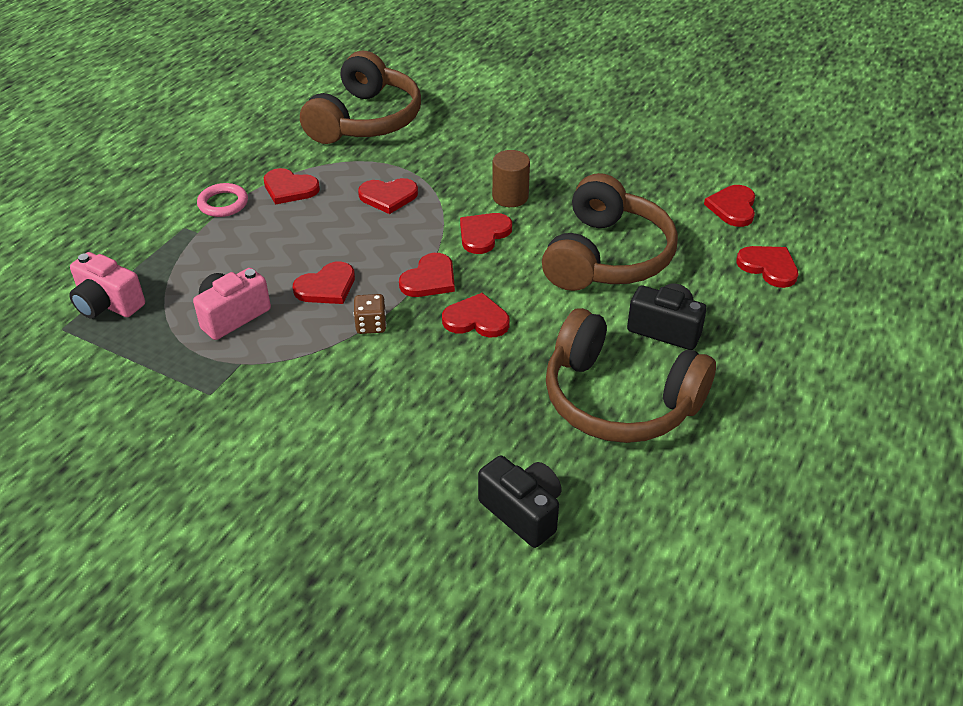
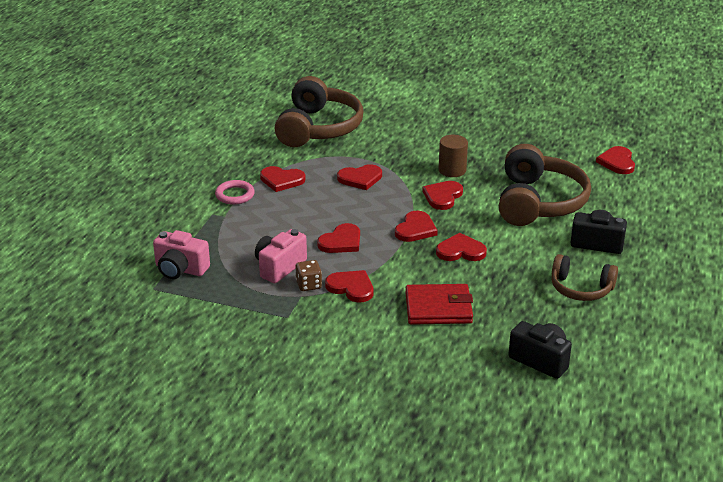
camera: 10 degrees left, 10 degrees down
(371, 325) = (385, 262): brown dice -> brown dice (309, 285)
(413, 406) = (438, 308): none -> red wallet
(619, 400) = (581, 289): brown headphones -> brown headphones, size x0.57
(768, 267) = (655, 197): red heart -> red heart (351, 287)

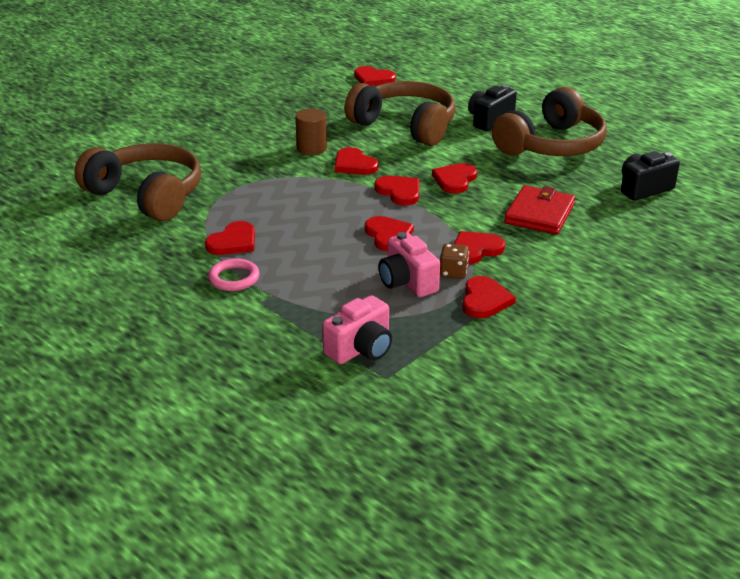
camera: 65 degrees left, 0 degrees up
(360, 179) = (278, 197): red heart -> red heart (484, 300)
(581, 289) = (552, 145): brown headphones -> brown headphones, size x1.74

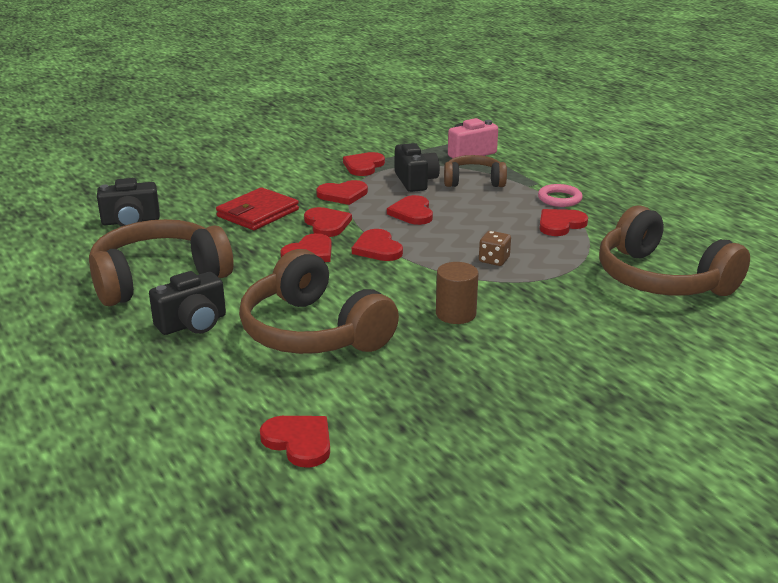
camera: 165 degrees left, 5 degrees down
(339, 293) = (473, 181): none -> brown headphones
(354, 164) = (411, 285): red heart -> red heart (327, 224)
(407, 282) = (415, 181): pink camera -> black camera
(453, 272) = (374, 183): brown dice -> brown dice (494, 260)

